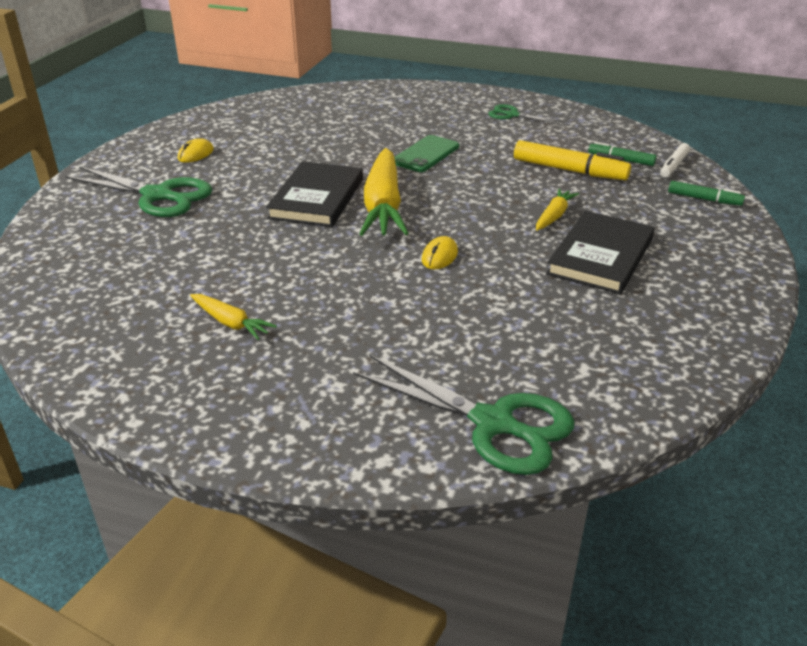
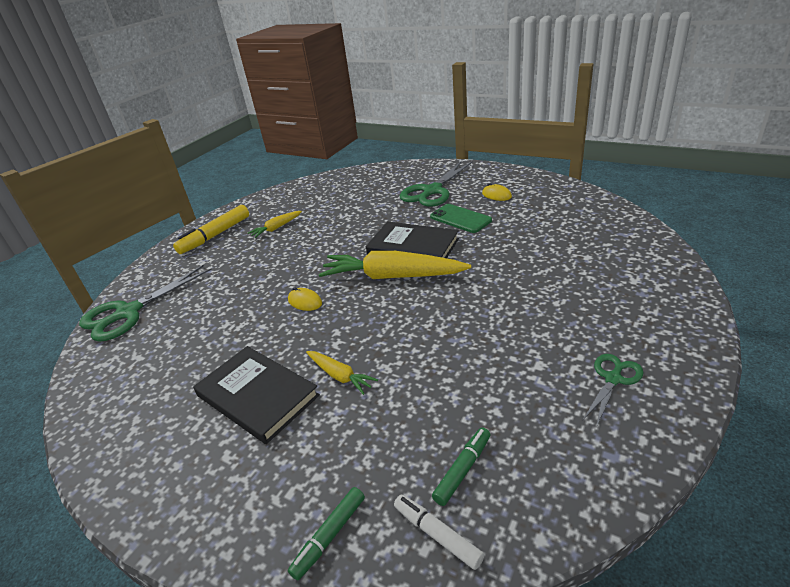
camera: 105 degrees right, 0 degrees up
(426, 154) = (490, 301): green phone -> green phone (460, 219)
(569, 170) = (438, 407): yellow marker -> yellow marker (215, 235)

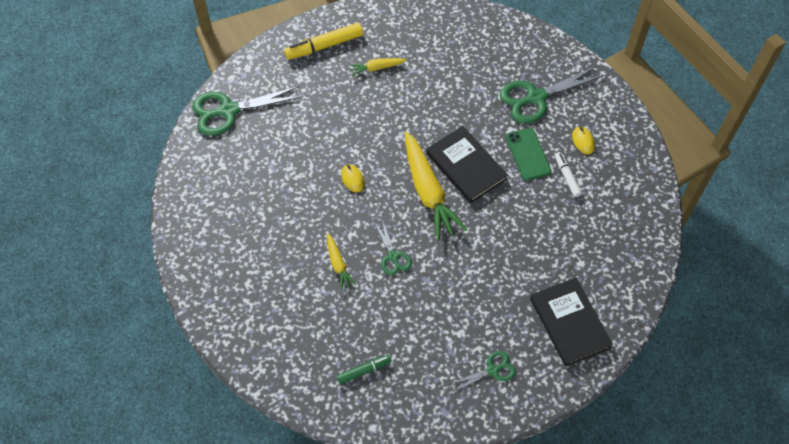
camera: 25 degrees right, 25 degrees up
(257, 395) = (282, 249): black book -> black book (569, 323)
(329, 536) = (277, 364): green marker -> none
(392, 276) = (428, 191): yellow carrot -> yellow carrot turned 150 degrees counterclockwise
(399, 338) = (393, 256): none -> green scissors
(437, 534) = (327, 395): white marker -> white marker (567, 177)

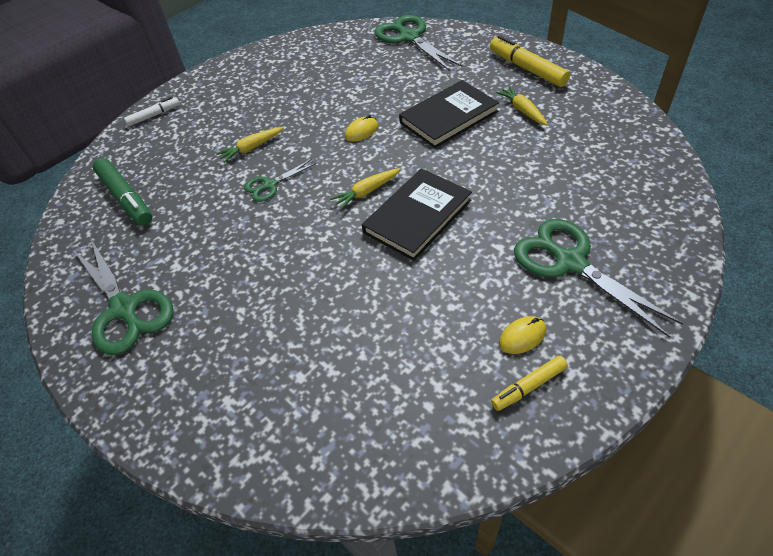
camera: 80 degrees right, 10 degrees down
(364, 370) = (126, 198): green marker -> green marker, size x1.71
(428, 191) = (367, 192): yellow carrot -> yellow carrot, size x0.49
(492, 370) = (124, 309): green scissors -> green scissors, size x1.86
(528, 154) = (465, 274): green phone -> none
(567, 177) = (447, 329): white marker -> white marker (154, 115)
(569, 323) = (198, 382): black book -> black book (448, 117)
(616, 150) = (528, 386): none -> yellow marker

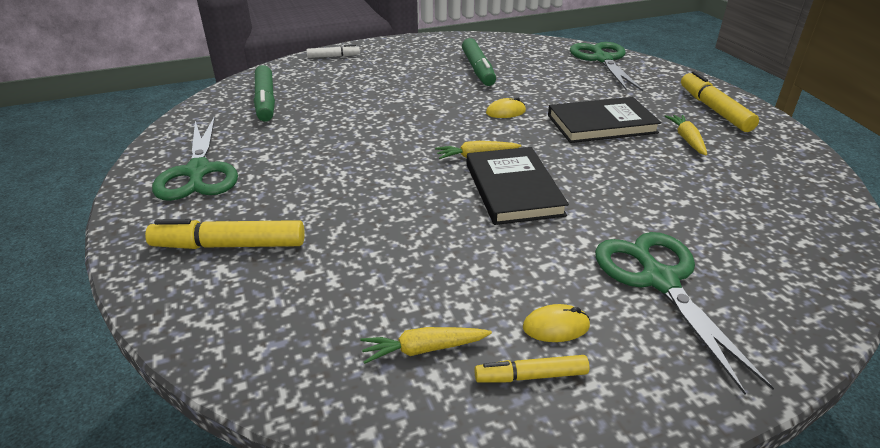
camera: 20 degrees right, 15 degrees down
(217, 375) = (229, 245): none -> yellow marker
(251, 148) = (395, 97): yellow carrot -> yellow carrot (423, 349)
(270, 185) = (390, 126): green scissors -> none
(306, 86) = (478, 69): none -> green marker
(417, 216) = (513, 189): black book -> black book turned 75 degrees counterclockwise

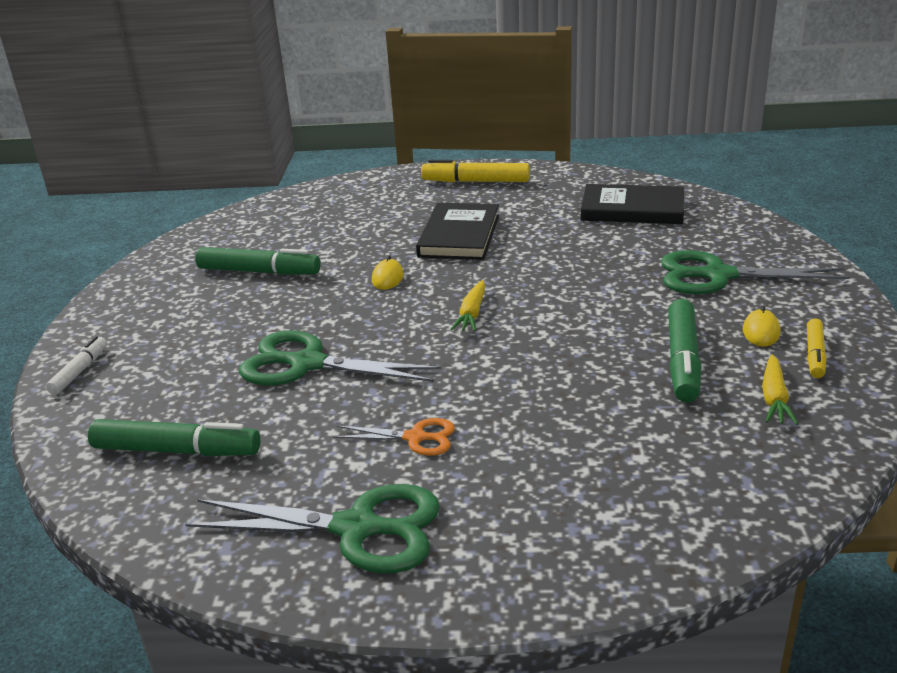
camera: 65 degrees left, 5 degrees down
(229, 245) = (561, 506): yellow marker -> none
(298, 170) = (415, 438): none -> orange scissors
(465, 277) = (682, 360): none -> green marker
(513, 189) = (550, 307): black book -> black book (632, 209)
(602, 59) = (316, 199): green scissors -> green scissors (307, 364)
(687, 139) = (519, 207): yellow carrot -> none

